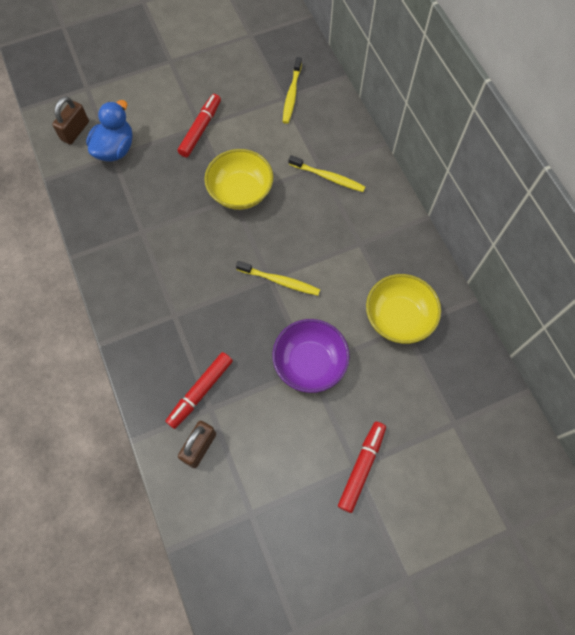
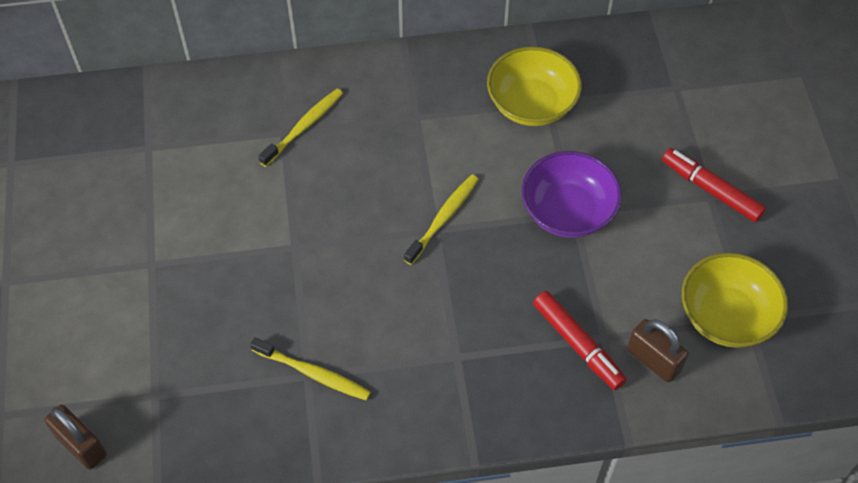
camera: 75 degrees left, 10 degrees down
(115, 149) = (143, 389): blue duck -> none
(200, 129) = (157, 264): red marker -> none
(240, 191) = (286, 235): yellow bowl -> yellow bowl (726, 316)
(291, 94) = (147, 136): yellow toothbrush -> yellow toothbrush (313, 373)

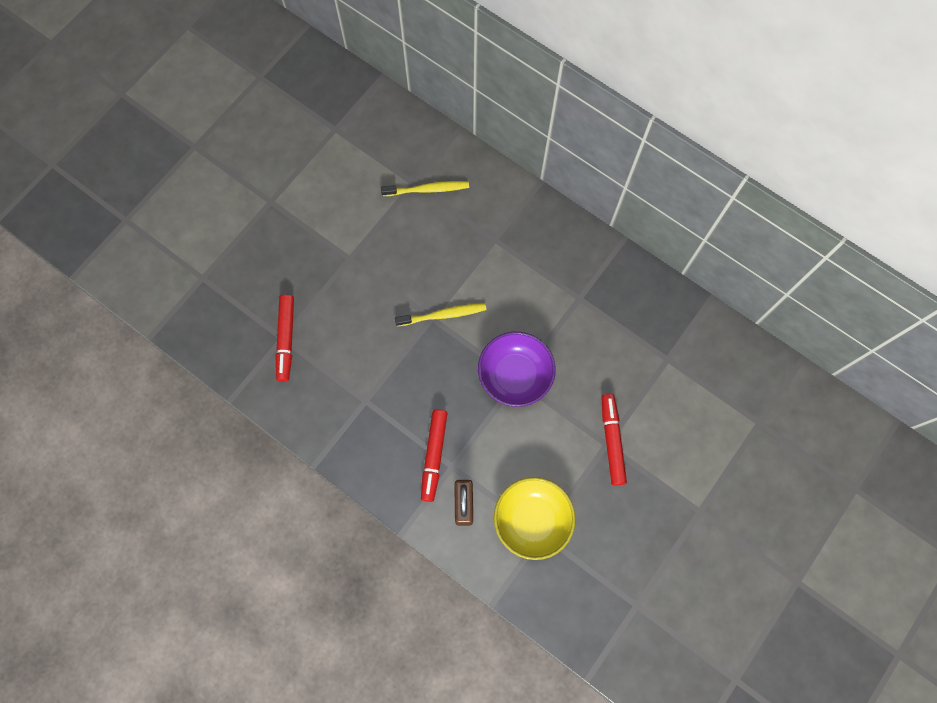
camera: 45 degrees right, 15 degrees up
(81, 445) = (145, 272): brown padlock -> none
(313, 373) = (286, 340): yellow toothbrush -> red marker
(531, 104) = (568, 291): yellow bowl -> none

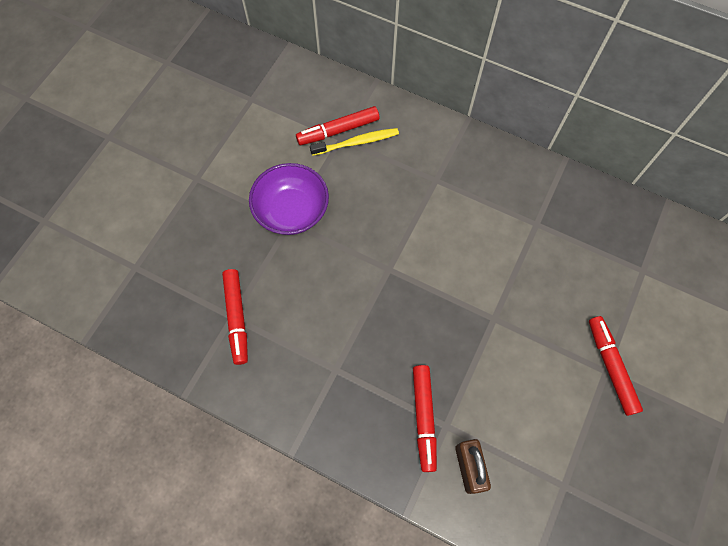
camera: 10 degrees left, 5 degrees down
(412, 174) = (338, 130): none -> red marker
(443, 315) = (400, 264): yellow toothbrush -> none
(515, 375) = (490, 314): purple bowl -> purple bowl (292, 211)
(532, 520) = (549, 472): yellow bowl -> none

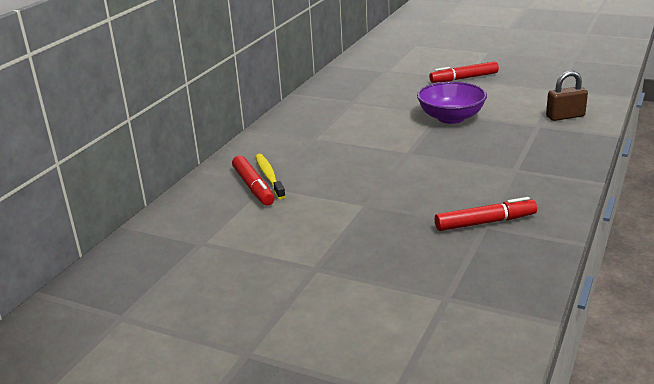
camera: 90 degrees left, 40 degrees down
(292, 211) = (353, 204): purple bowl -> purple bowl (451, 118)
(424, 418) = (537, 133): red marker -> none

